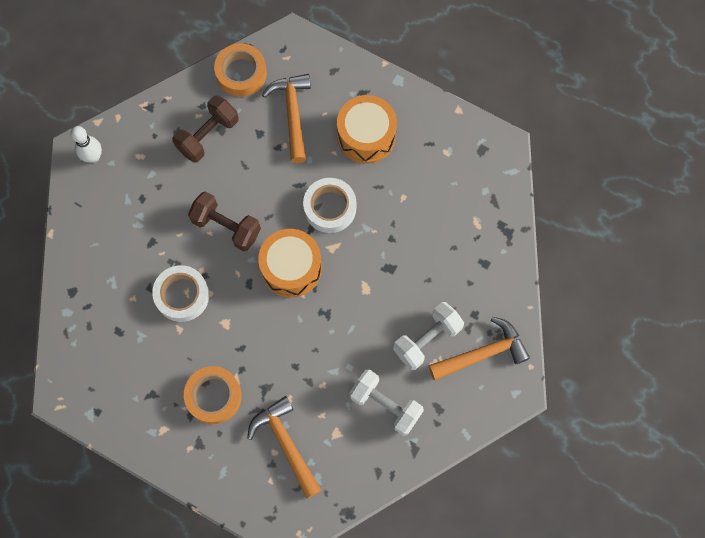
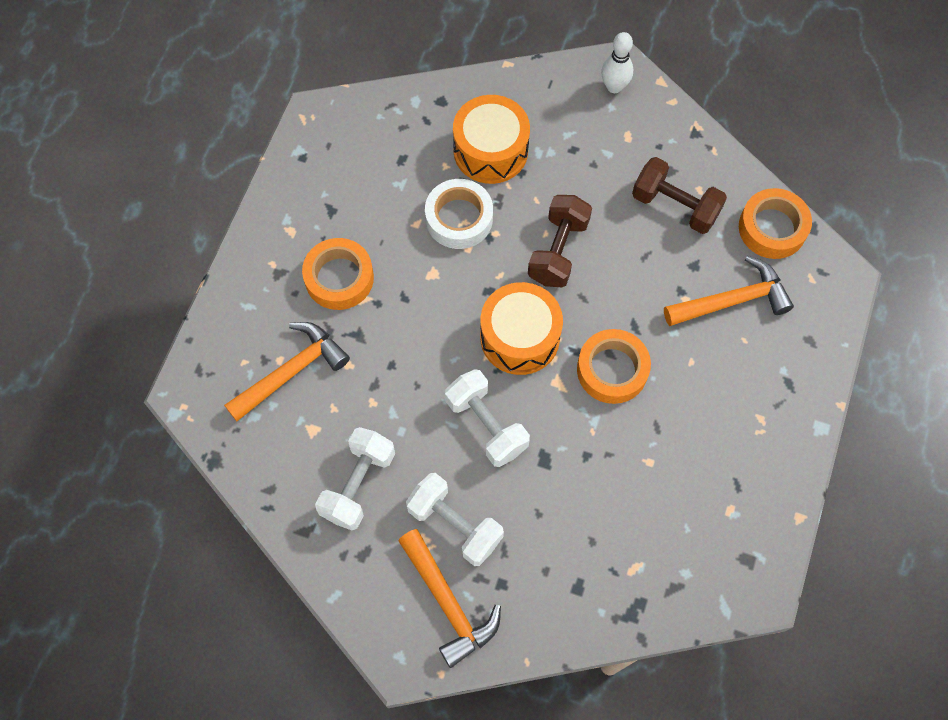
camera: 80 degrees right, 5 degrees down
(330, 208) = (612, 370): white tape -> orange tape
(356, 304) = (486, 425): none -> white dumbbell
(366, 136) = (726, 399): orange drum -> orange drum (490, 150)

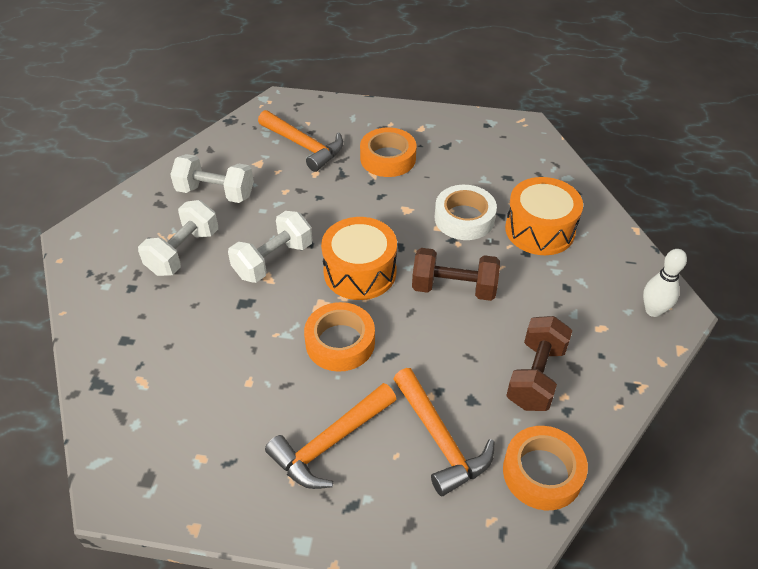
camera: 80 degrees right, 20 degrees down
(448, 603) = (117, 256): orange hammer -> orange hammer (330, 443)

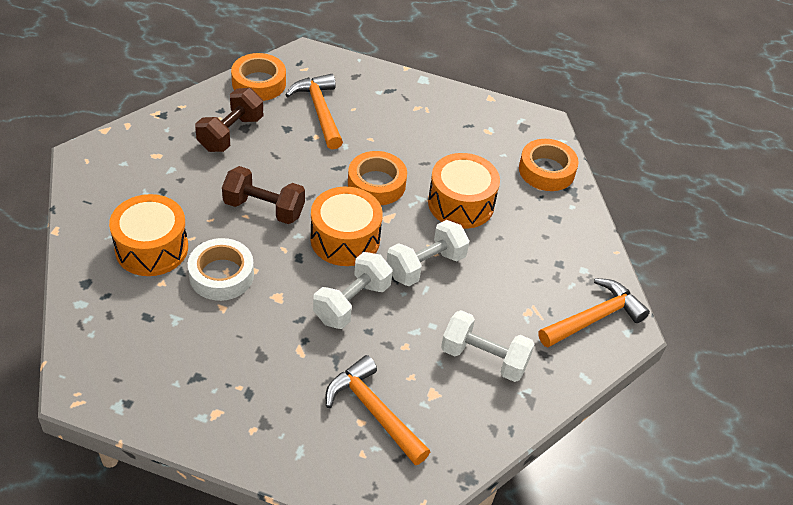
camera: 175 degrees left, 0 degrees up
(183, 252) = (514, 291): white dumbbell -> white dumbbell (352, 303)
(238, 337) = (461, 203): none -> orange drum
(330, 443) = (397, 123): orange hammer -> orange hammer (594, 318)
(388, 158) = (275, 371): orange tape -> orange tape (546, 170)
(653, 310) = (102, 159): white bowling pin -> none

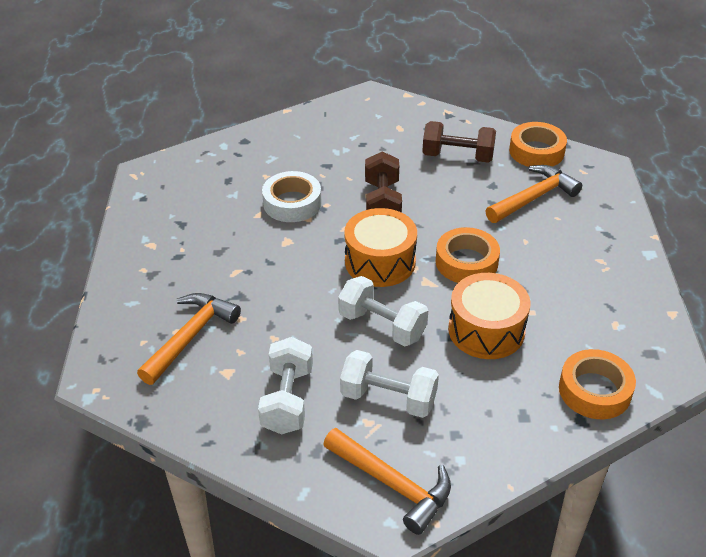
camera: 75 degrees right, 5 degrees down
(151, 248) = (298, 159): orange drum -> none
(352, 303) = (306, 288): white dumbbell -> white dumbbell (388, 398)

